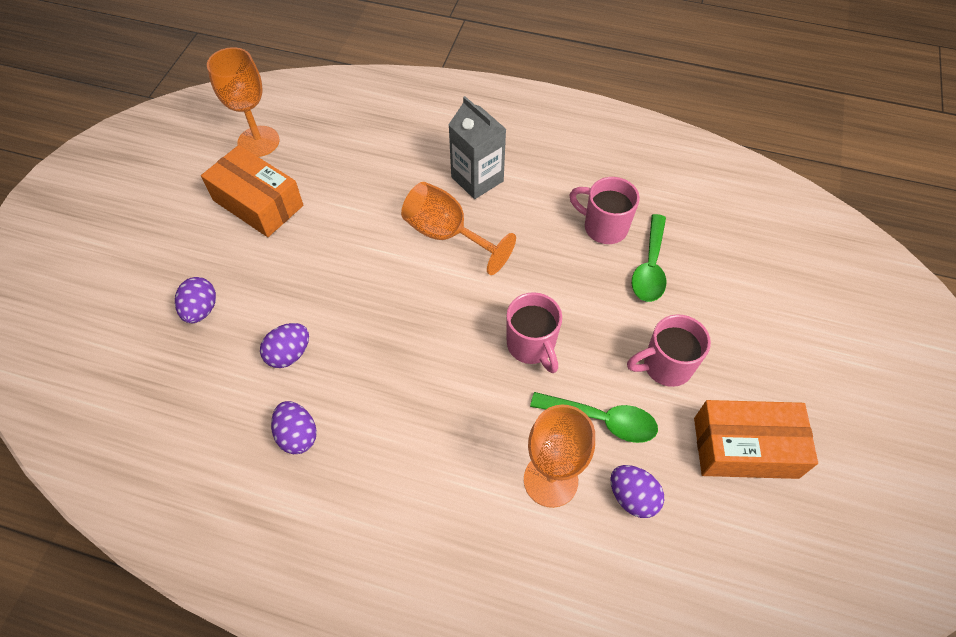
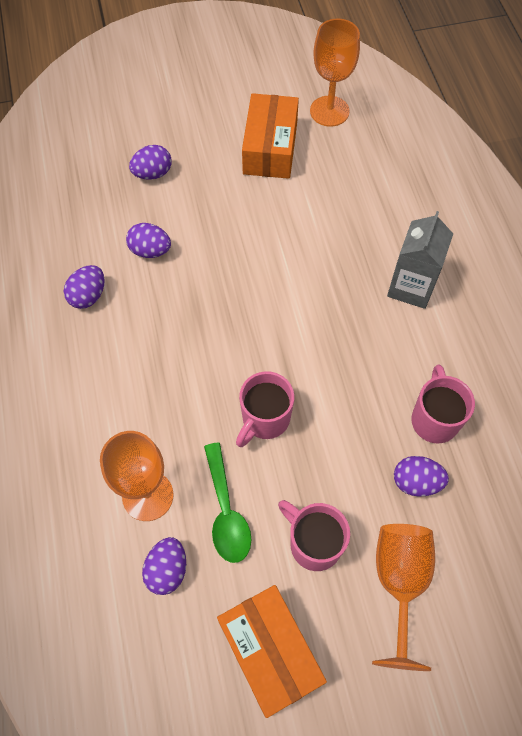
camera: 60 degrees right, 5 degrees up
(447, 234) = (334, 295): orange goblet -> orange goblet (399, 582)
(650, 267) = (416, 482): green spoon -> purple egg

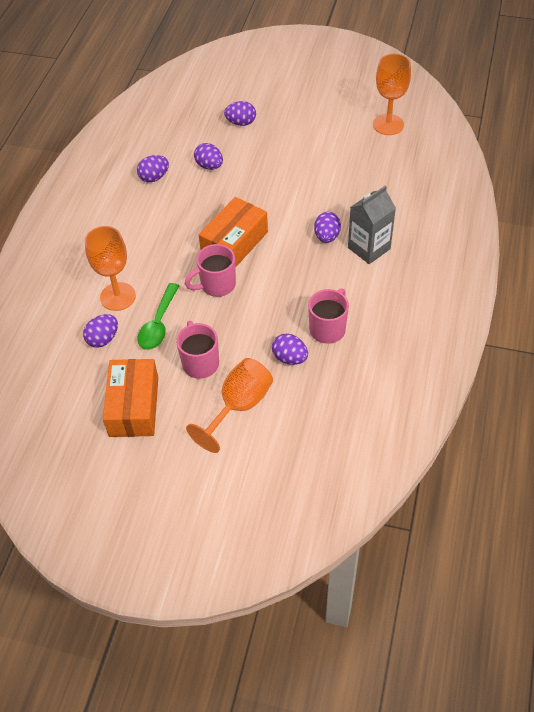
camera: 30 degrees right, 10 degrees down
(270, 148) = (330, 133): orange box -> orange box (234, 243)
(354, 291) = (327, 236): none -> purple egg

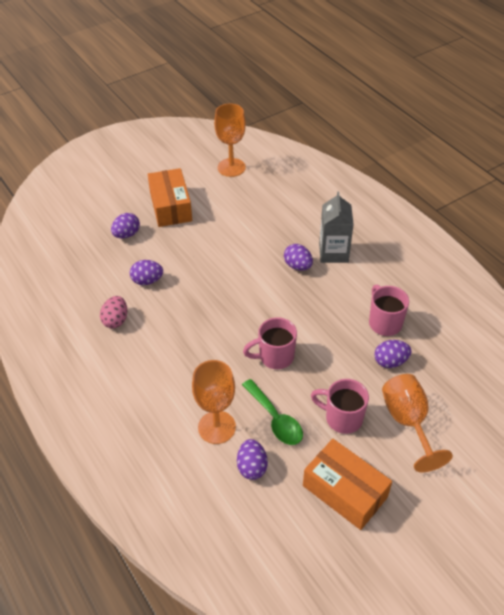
camera: 50 degrees left, 5 degrees down
(154, 177) = (116, 320): purple egg -> pink egg
(216, 285) = (275, 357): pink mug -> pink mug turned 60 degrees clockwise
(234, 243) = (244, 318): orange box -> orange box (171, 206)

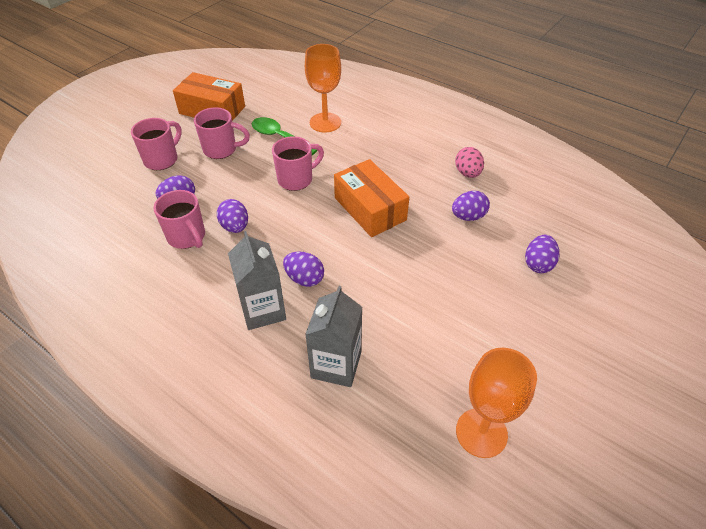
camera: 160 degrees right, 0 degrees up
(171, 206) = (518, 322): orange box -> orange box (370, 209)
(252, 467) = (287, 108): purple egg -> purple egg (235, 227)
(295, 212) = (336, 365): none -> grey carton
(408, 422) = (162, 159): orange goblet -> pink mug

